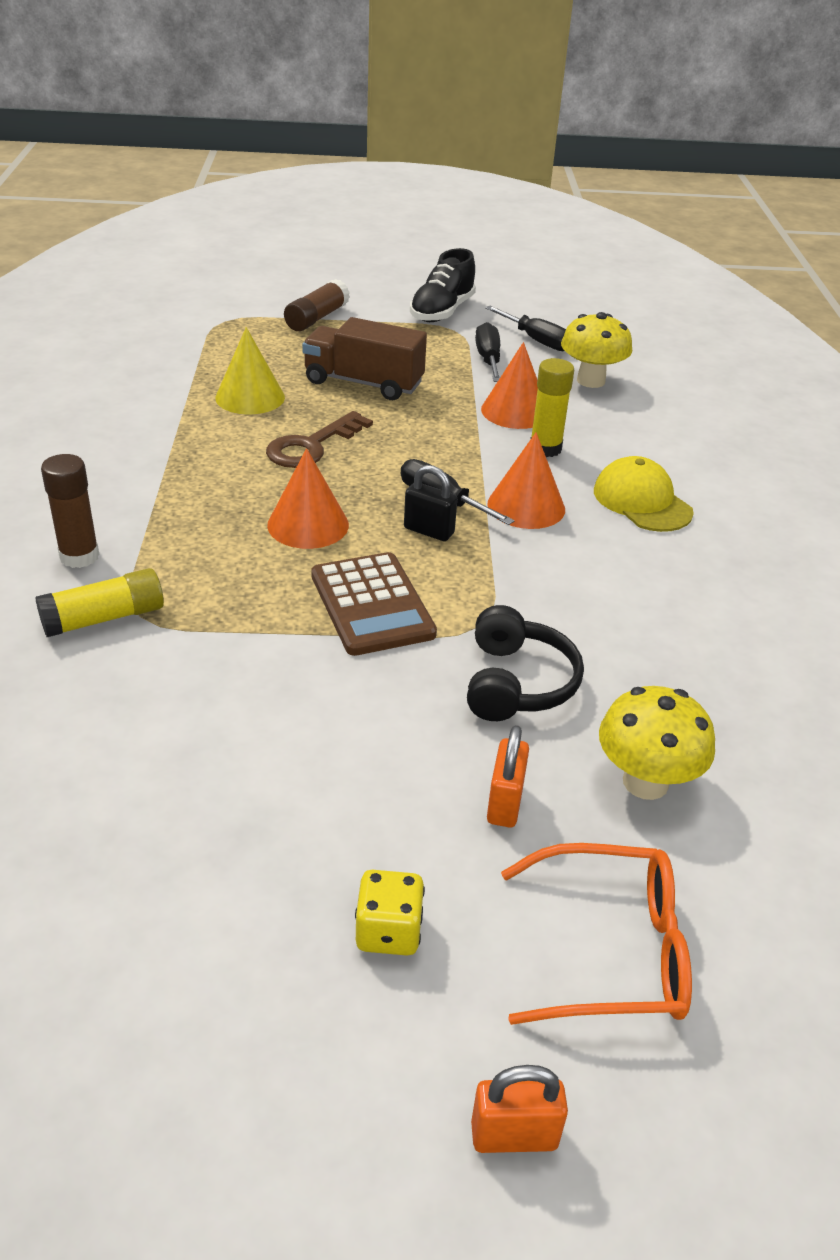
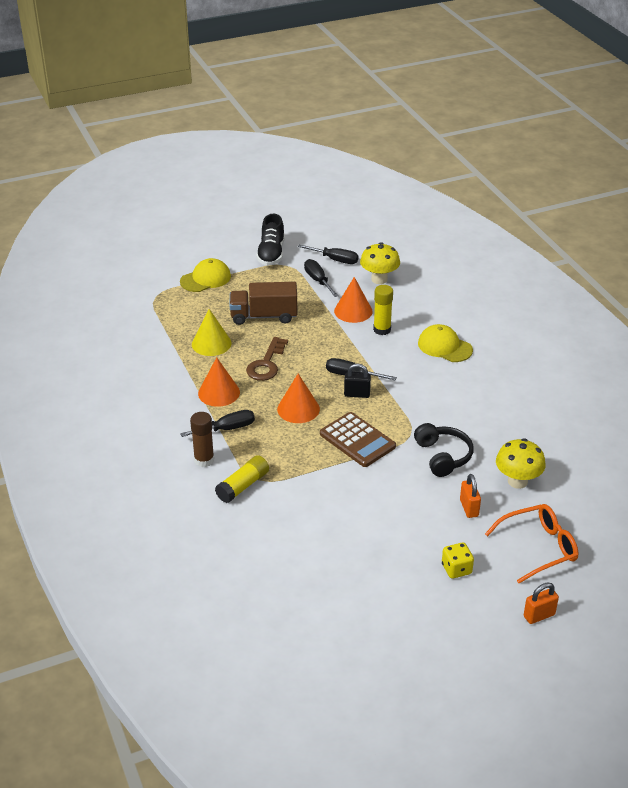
camera: 20 degrees left, 0 degrees up
(162, 520) = (227, 429): none -> black screwdriver
(317, 318) = (205, 279): brown glue stick -> yellow cap
(526, 506) = (393, 366): orange cone -> orange cone (219, 393)

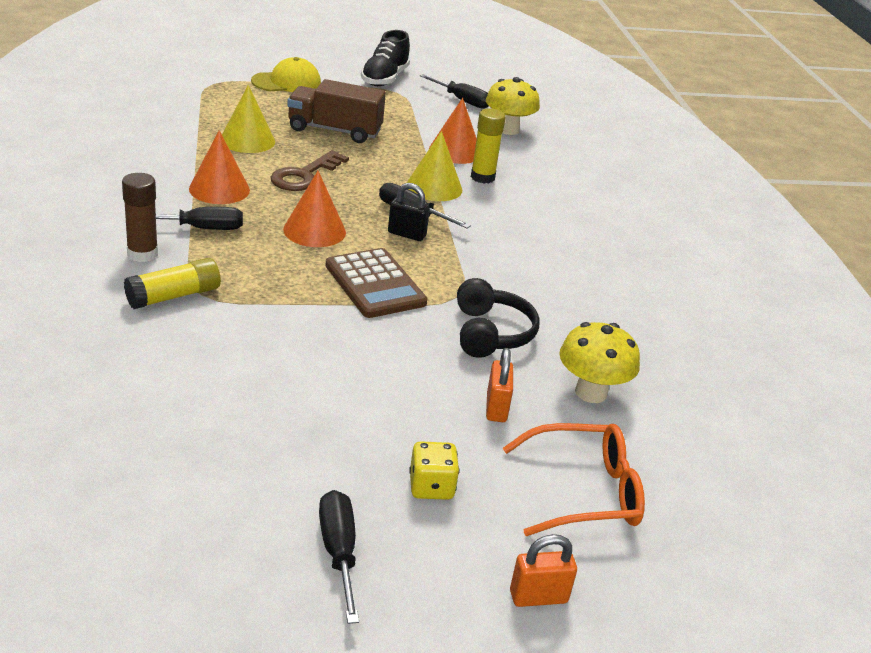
camera: 10 degrees right, 5 degrees down
(318, 280) = (427, 114): black screwdriver -> black screwdriver (339, 552)
(355, 348) = (434, 187): none -> yellow cone
(444, 346) = (559, 213): yellow cap -> none

